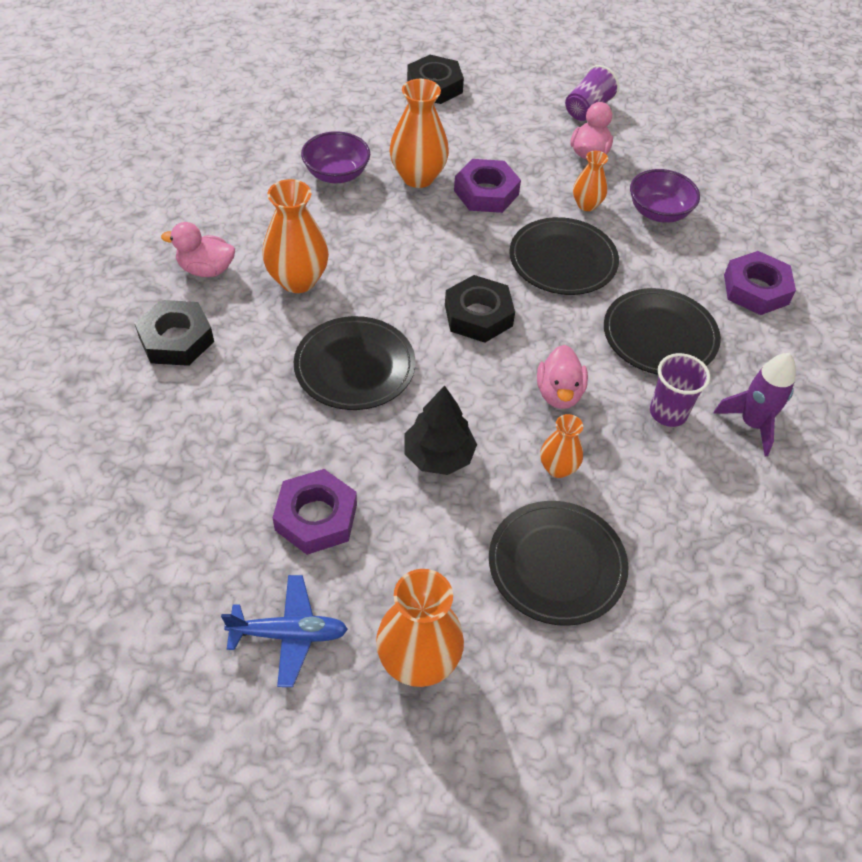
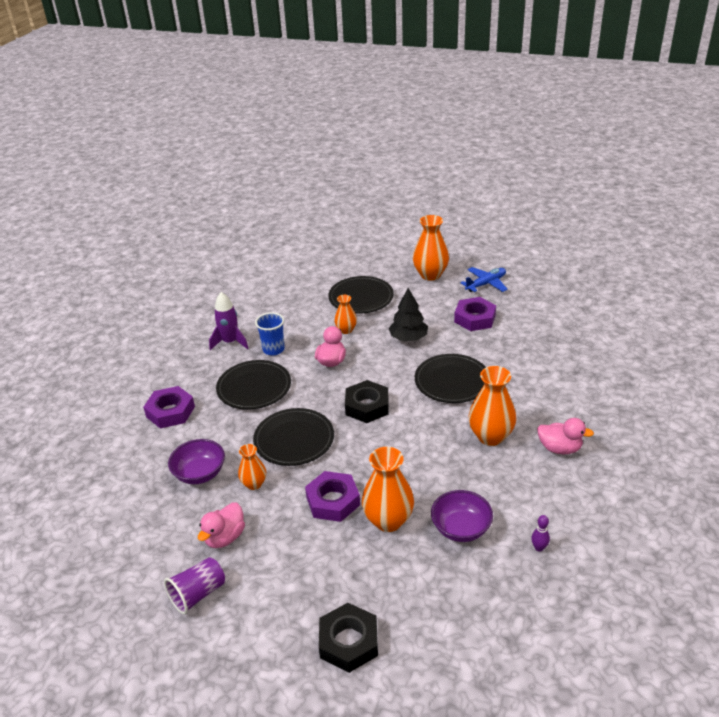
camera: 165 degrees left, 15 degrees down
(176, 339) = (569, 403): black nut -> none
(253, 162) = (539, 548): none -> purple bowling pin
(289, 634) = (486, 284): blue plane -> blue plane turned 135 degrees clockwise
(668, 413) = (273, 349): purple cup -> blue cup

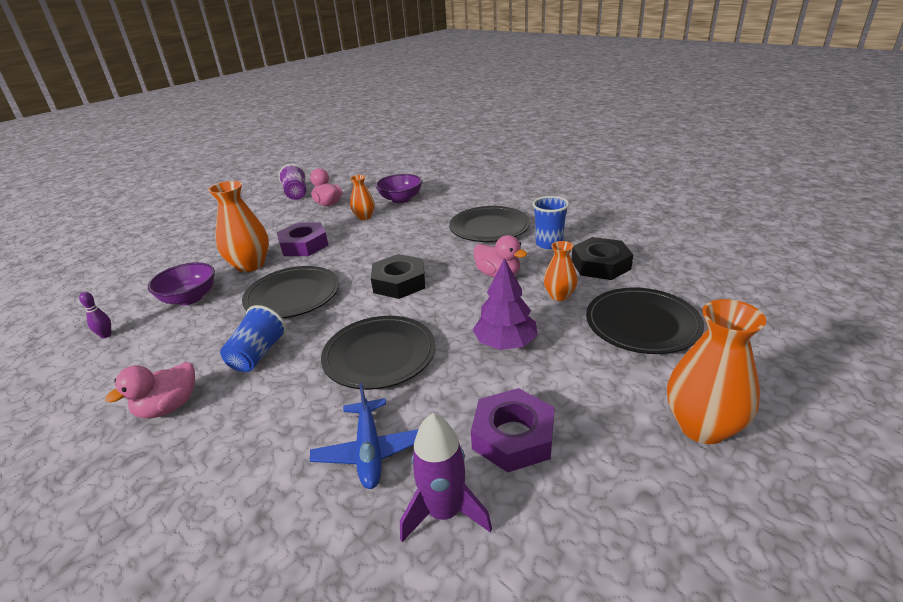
camera: 115 degrees right, 5 degrees down
(170, 412) = (488, 192): purple nut -> none
(230, 342) = (579, 222): purple rocket -> purple rocket (444, 512)
(294, 439) = (395, 238): black plate -> black plate (292, 296)
(349, 641) = (188, 233): black nut -> black nut (600, 265)
(408, 338) = (505, 343): black tree -> purple tree
(486, 284) = (637, 508): blue plane -> blue plane (369, 451)
(490, 436) = (258, 355): orange vase -> blue cup

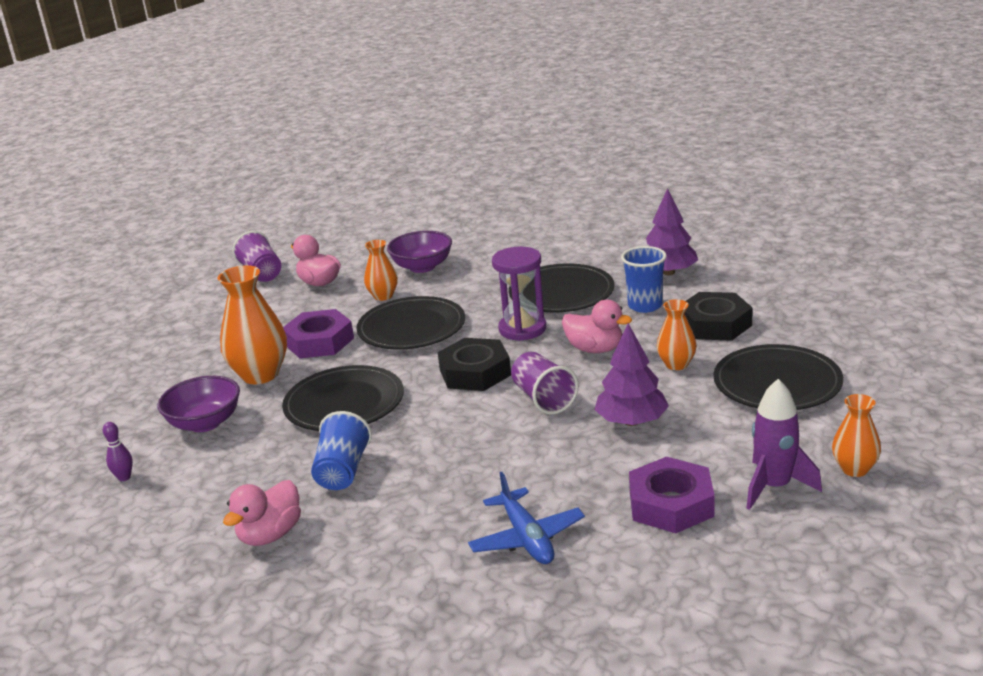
camera: 10 degrees left, 5 degrees down
(379, 355) = (491, 452): black plate -> black plate (411, 328)
(441, 312) = (543, 399): none -> purple cup
(444, 512) = (626, 572): purple rocket -> purple rocket (774, 487)
(449, 252) = (522, 329): none -> purple hourglass
(575, 220) = (668, 272): none -> purple tree
(702, 427) = (854, 469): orange vase -> orange vase, size x0.57

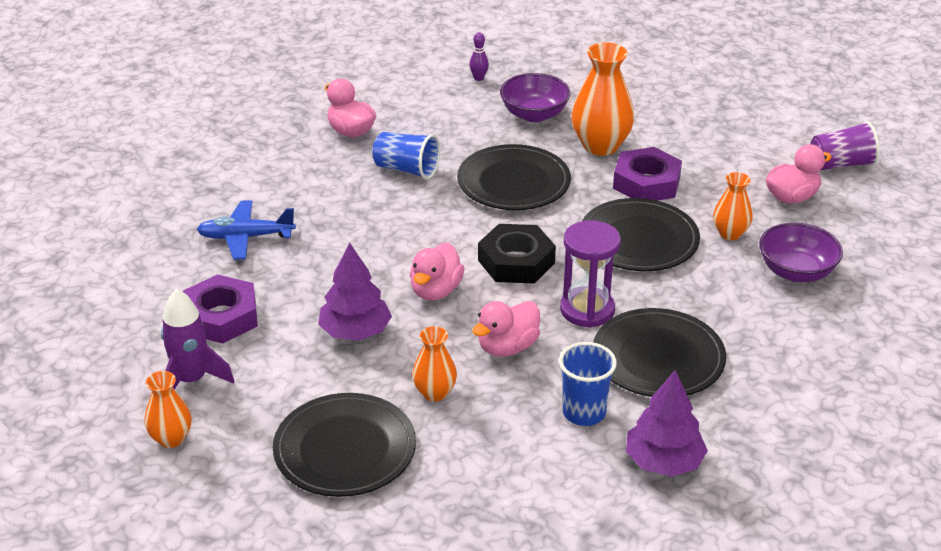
camera: 105 degrees right, 10 degrees up
(543, 399) = (435, 291): purple cup -> pink duck
(715, 324) = (501, 452): black nut -> none

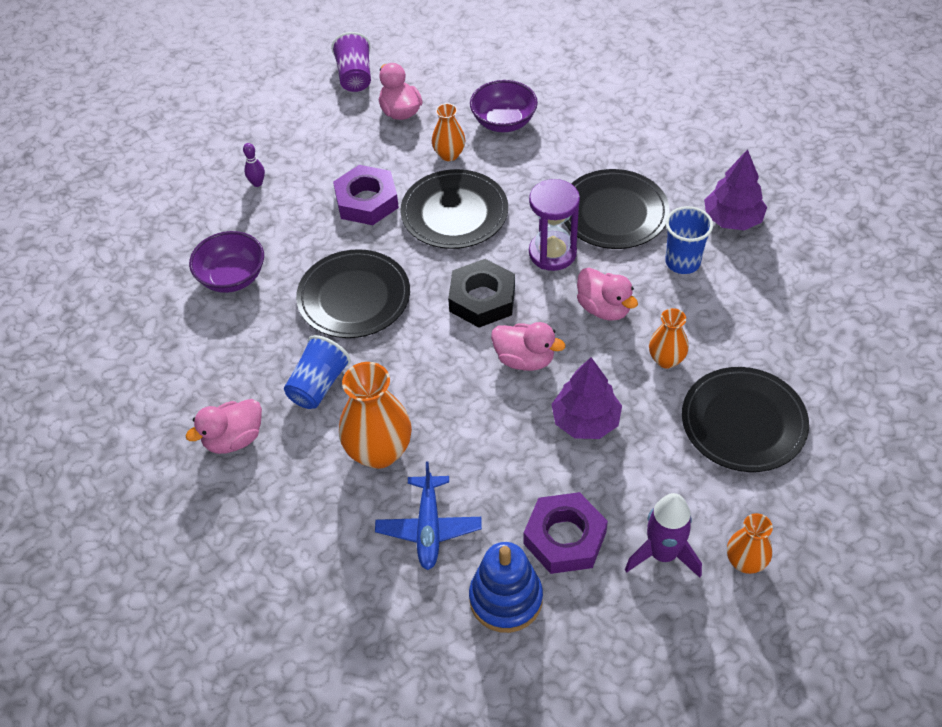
camera: 85 degrees left, 15 degrees up
(165, 282) = (506, 599): none -> blue stacking toy
(479, 78) = (147, 322): purple bowling pin -> purple bowling pin (257, 183)
(600, 146) = (299, 229): orange vase -> orange vase (379, 451)

